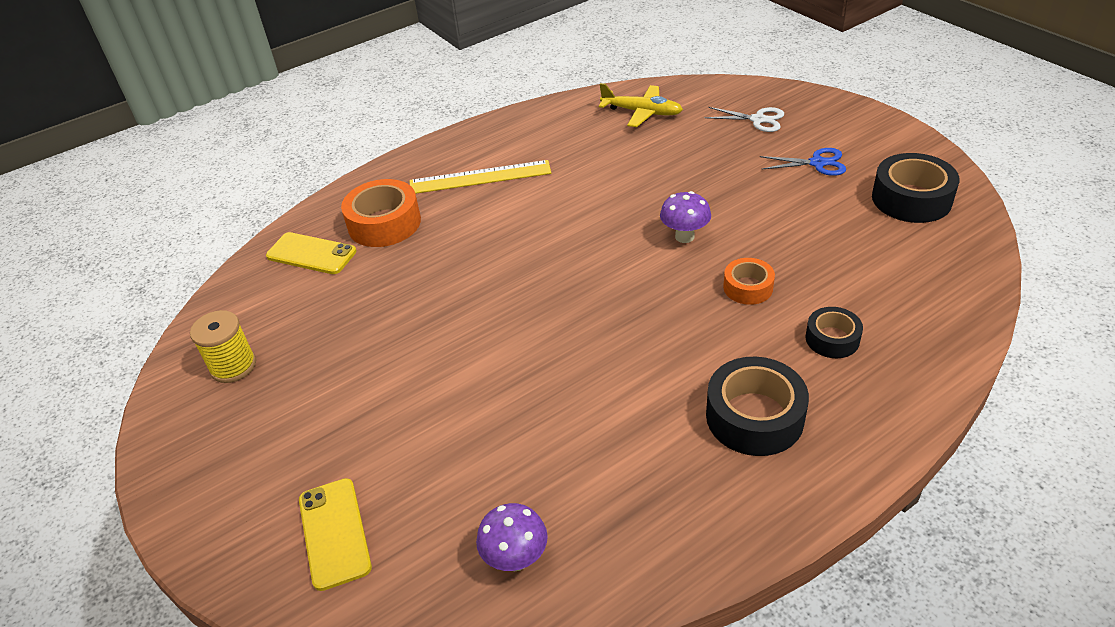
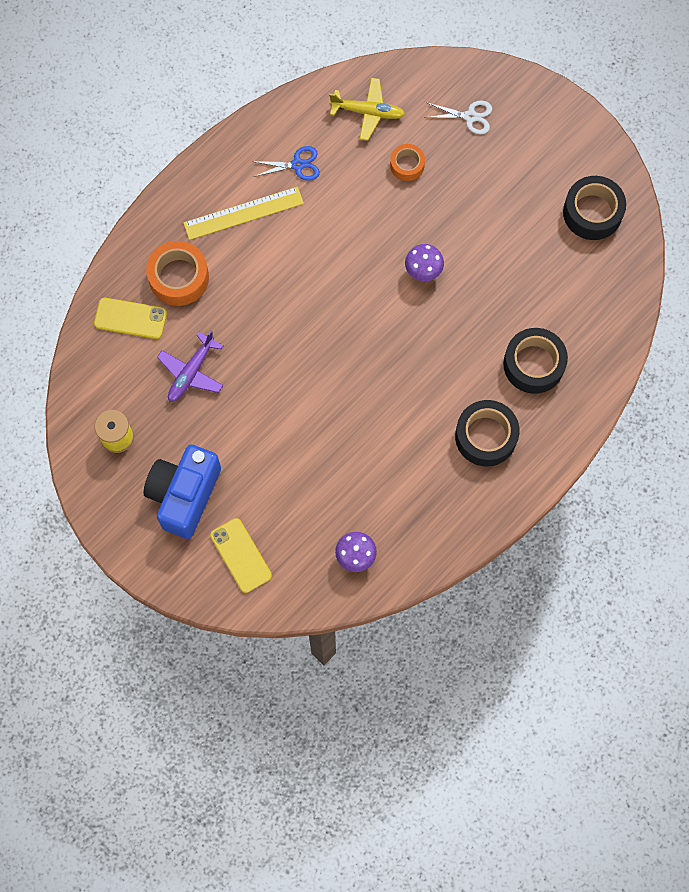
camera: 15 degrees left, 30 degrees up
(287, 442) = (184, 495): none -> blue camera
(360, 309) = (191, 372): none -> purple plane
(748, 287) = (474, 321): orange tape -> orange tape (407, 165)
(817, 163) = (521, 173): blue scissors -> blue scissors (297, 165)
(832, 339) = (533, 364): black tape -> black tape, size x1.71

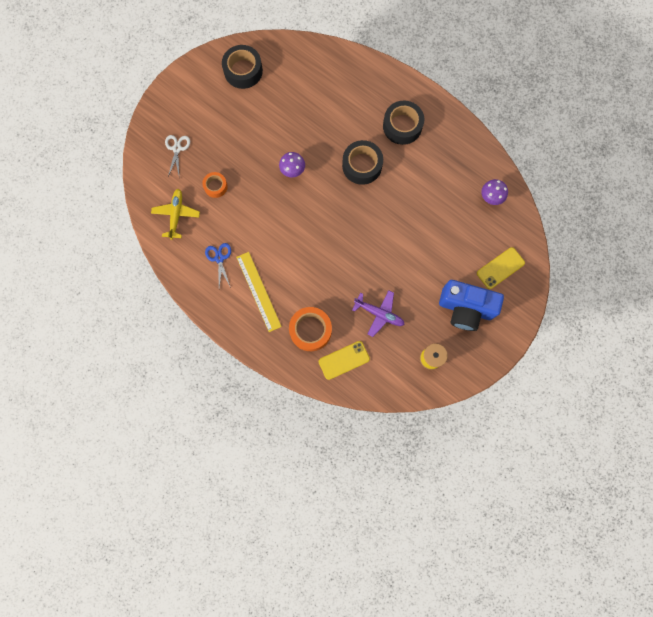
camera: 95 degrees left, 5 degrees up
(130, 318) = (344, 360): yellow phone -> yellow phone turned 60 degrees clockwise
(533, 364) = (351, 101): black tape -> black tape (362, 165)

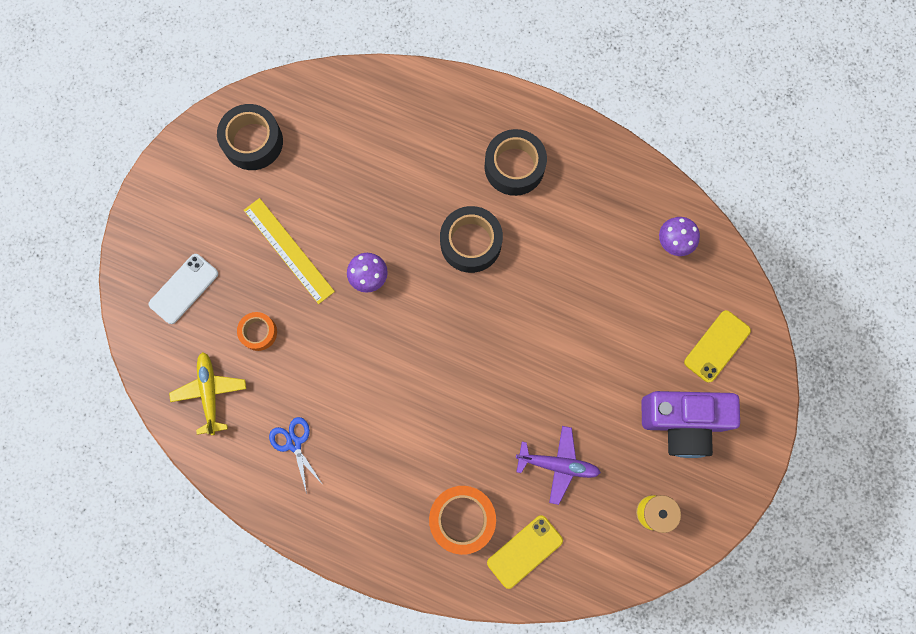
camera: 15 degrees left, 0 degrees up
(177, 149) = (183, 289): white scissors -> white phone
(258, 291) = (367, 479): yellow ruler -> yellow ruler (288, 250)
(465, 308) = (682, 422): blue camera -> purple camera

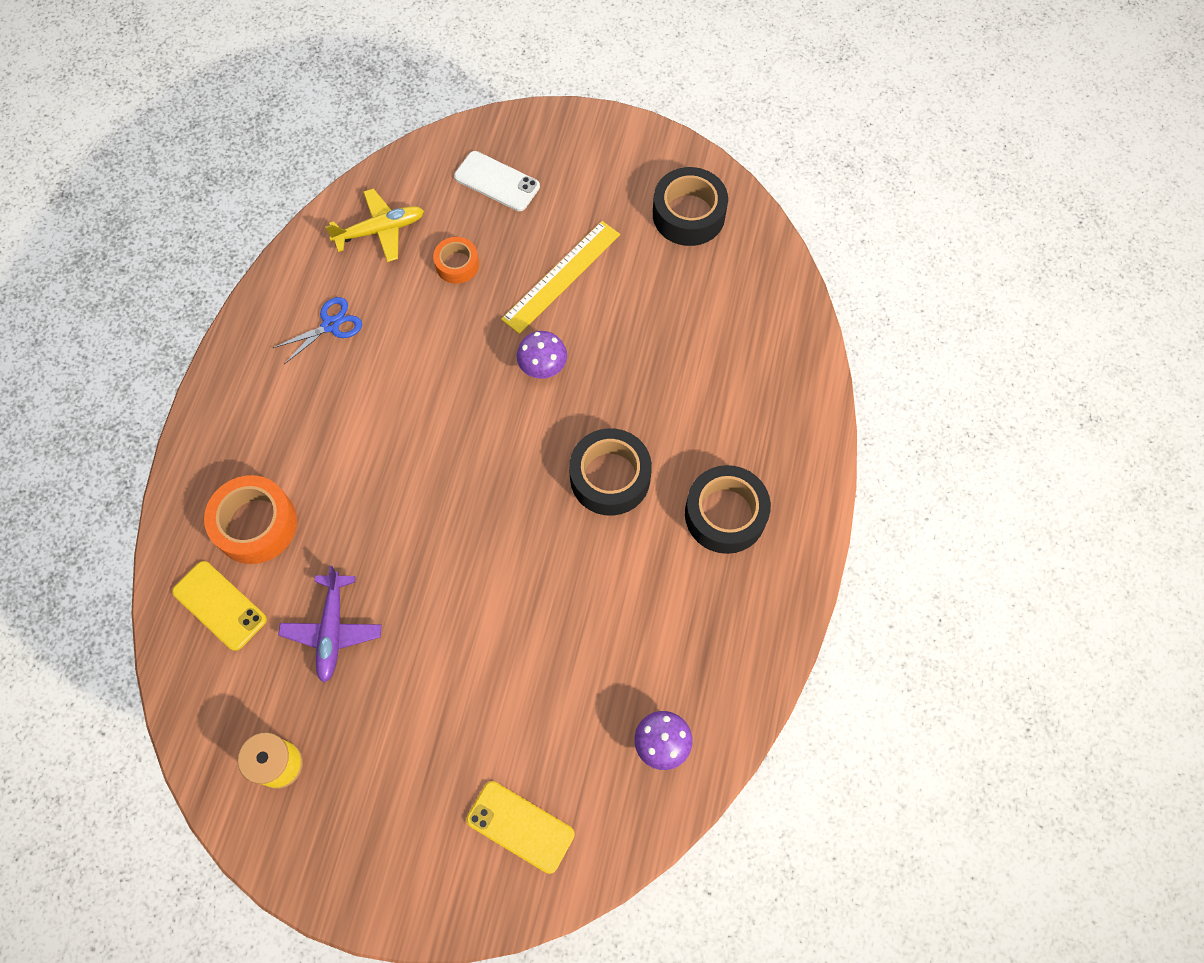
camera: 80 degrees right, 10 degrees down
(682, 422) = (406, 790): purple camera -> none

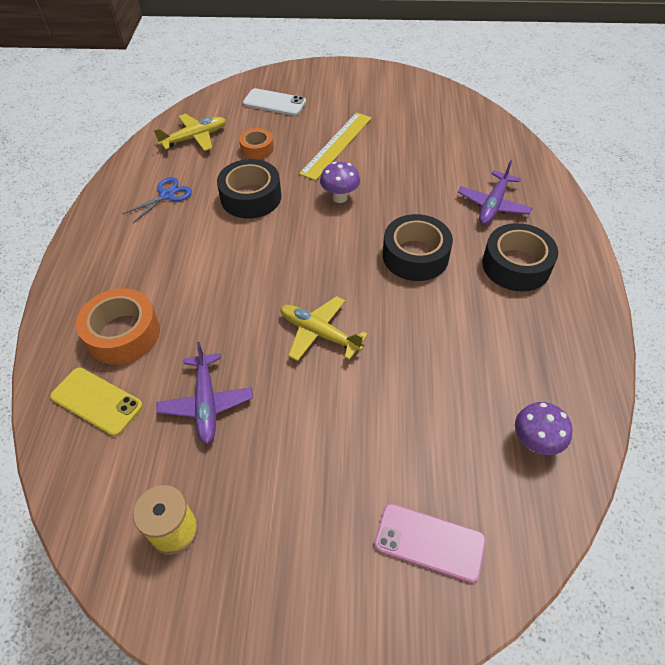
camera: 10 degrees left, 15 degrees down
(471, 566) = (319, 333): none -> yellow plane
(520, 827) = (429, 542): yellow phone -> pink phone
(688, 214) = (415, 102): black tape -> black tape (251, 197)
(731, 416) = (493, 205): none -> purple plane

